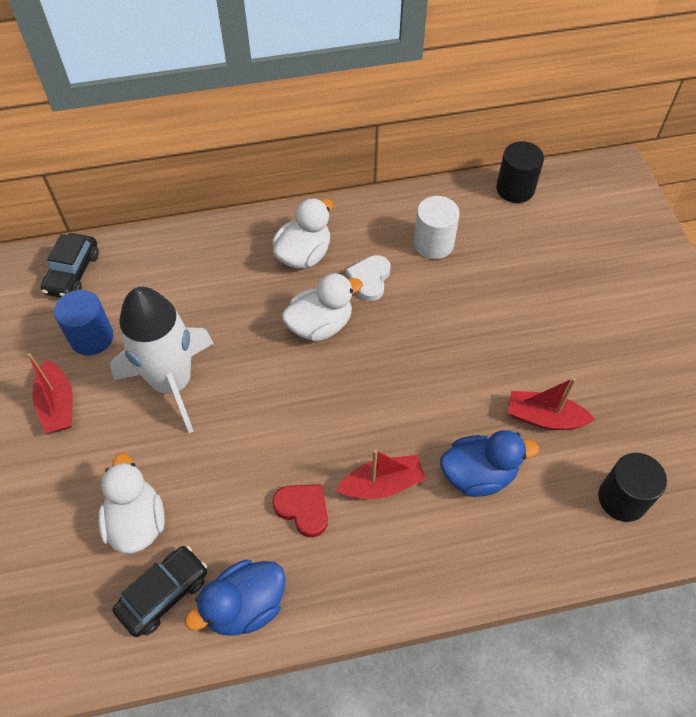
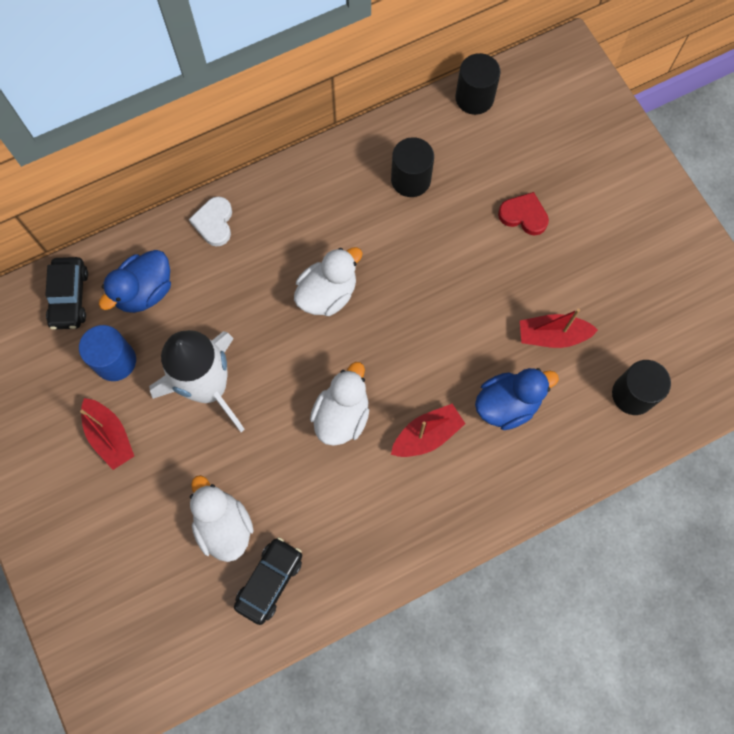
camera: 15 degrees left, 15 degrees up
(245, 606) = (342, 572): blue duck -> blue duck (145, 291)
(303, 509) = (365, 476): red heart -> red heart (523, 215)
(304, 255) = (289, 222): white duck -> white duck (342, 415)
(369, 279) = (360, 234): white heart -> white heart (214, 223)
(433, 243) = (410, 179): white cylinder -> black cylinder

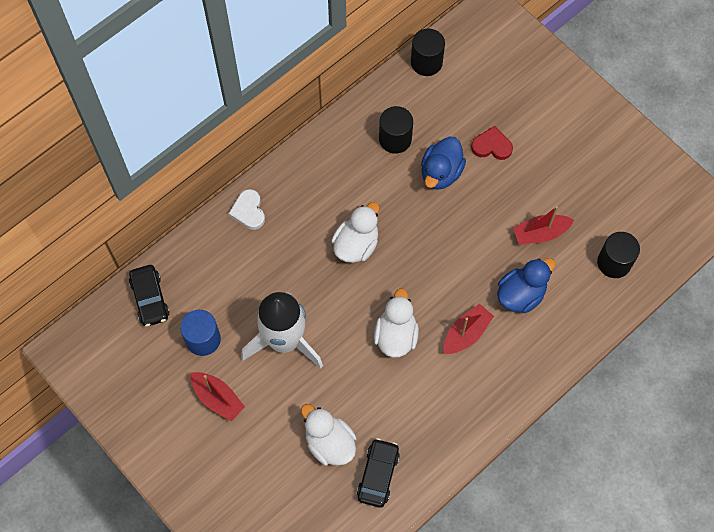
camera: 15 degrees left, 5 degrees down
(145, 291) = (209, 279): blue duck -> blue duck (441, 173)

